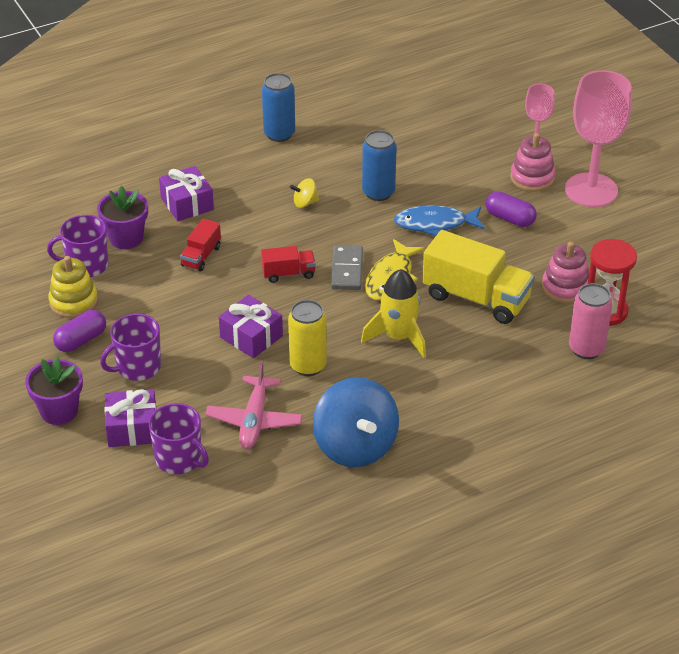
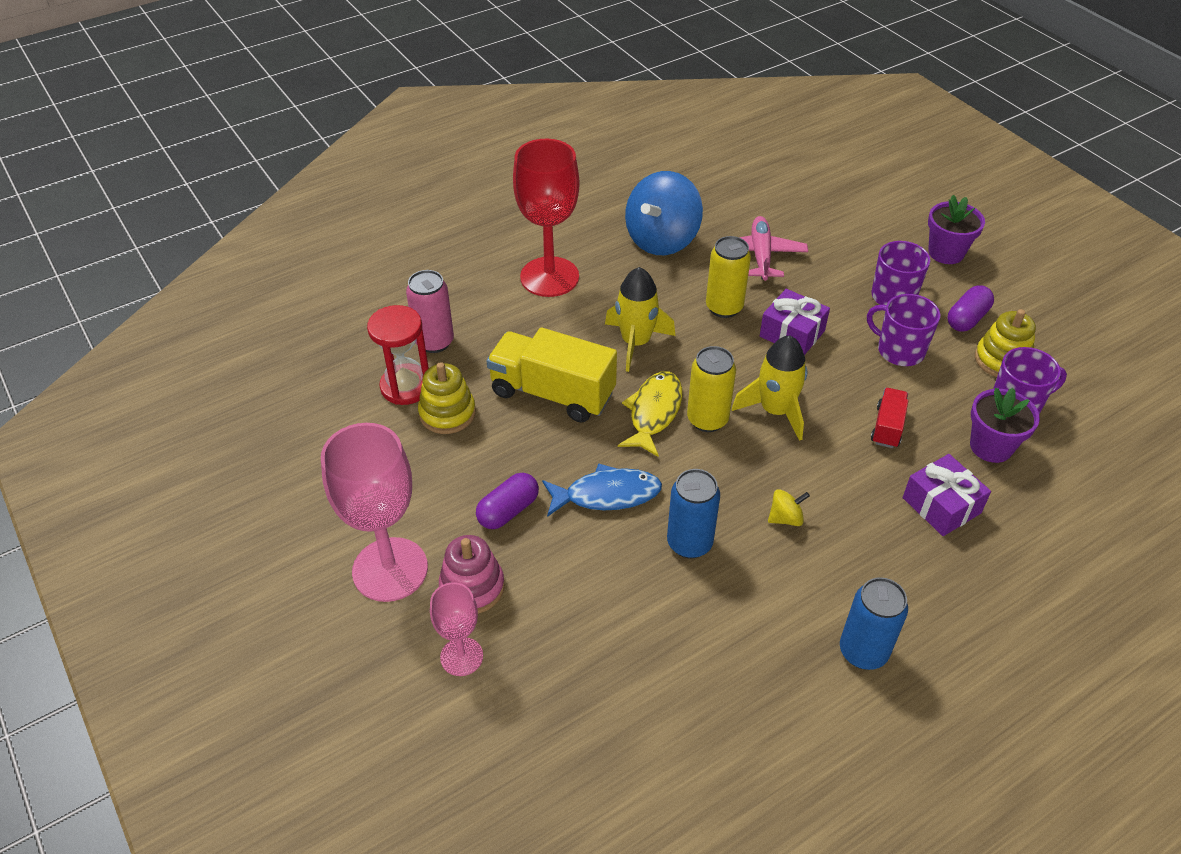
camera: 175 degrees right, 5 degrees up
(132, 428) = (870, 242): purple gift -> none
(179, 459) = (816, 221): purple mug -> purple mug (899, 350)
(288, 273) = (775, 410): red truck -> yellow rocket
(347, 270) = (707, 419): grey domino -> yellow can
(355, 446) = (662, 240): blue spinning top -> blue spinning top turned 120 degrees counterclockwise
(478, 409) = (549, 277): none -> red goblet
(510, 218) = (508, 510): purple capsule -> purple capsule turned 75 degrees counterclockwise
(565, 287) = (447, 413): pink stacking toy -> yellow stacking toy

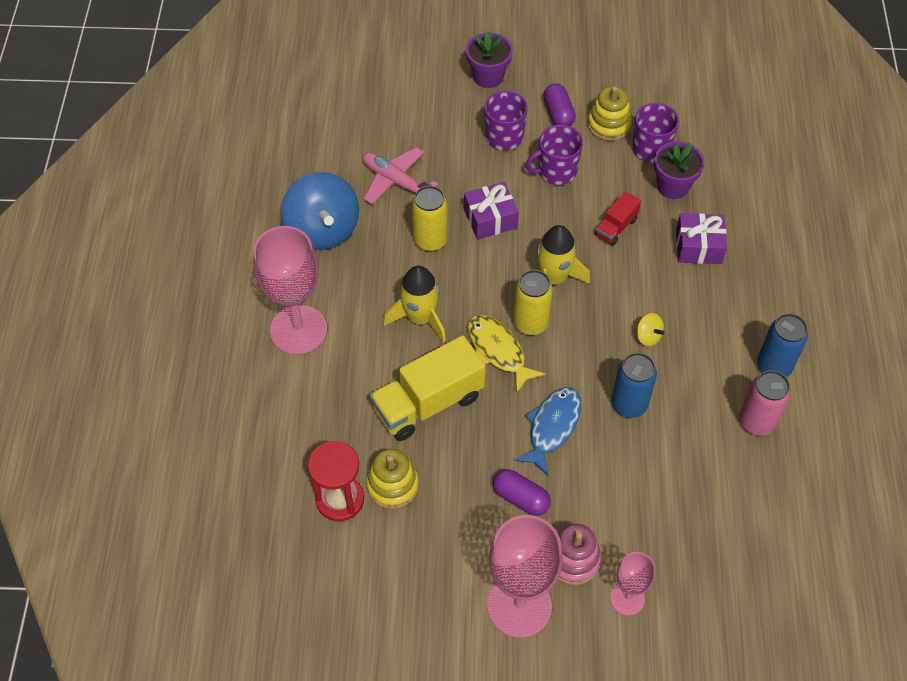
camera: 55 degrees left, 10 degrees up
(434, 342) = (305, 452): pink can -> pink can (756, 422)
(508, 510) = (520, 498): purple capsule -> purple capsule turned 45 degrees counterclockwise
(549, 277) = (298, 330): red goblet -> pink goblet
(785, 518) = (648, 336): yellow spinning top -> yellow spinning top turned 120 degrees clockwise
(887, 427) = (616, 227): red truck -> red truck turned 105 degrees counterclockwise

